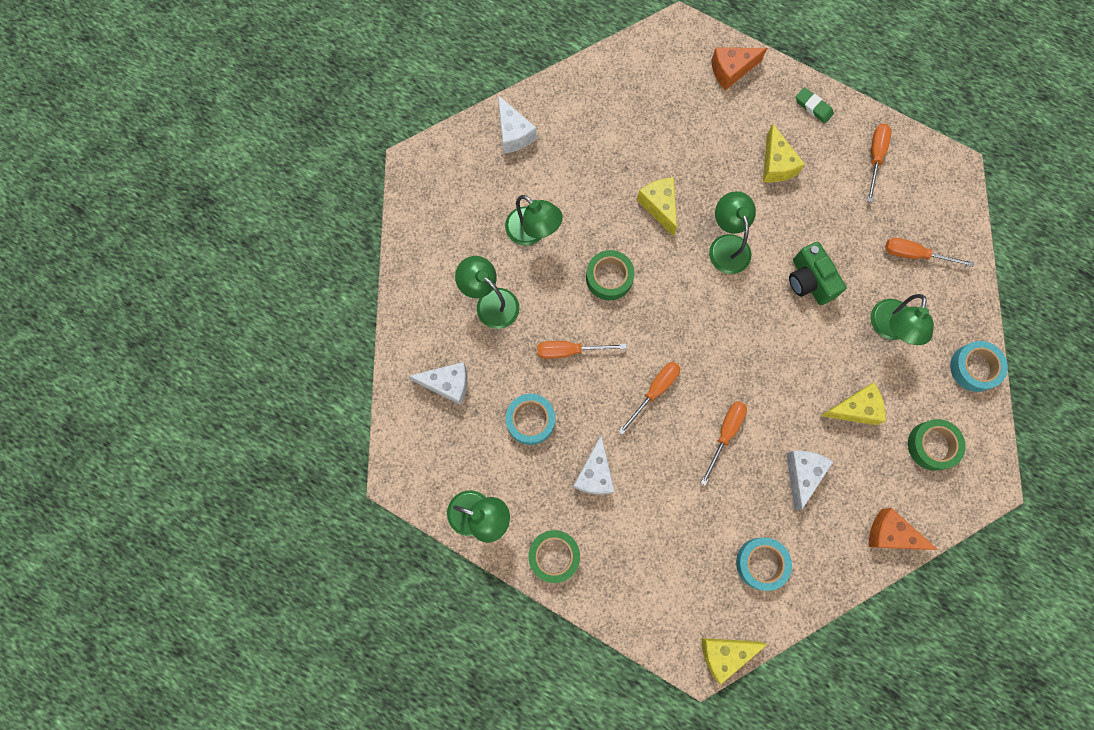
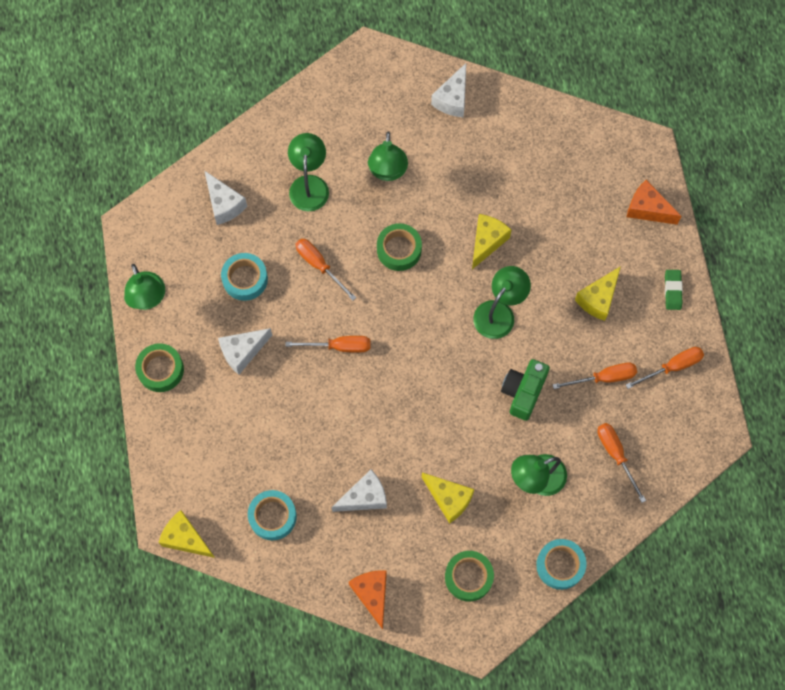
camera: 50 degrees right, 5 degrees down
(725, 434) = (349, 420): orange screwdriver -> orange screwdriver (603, 378)

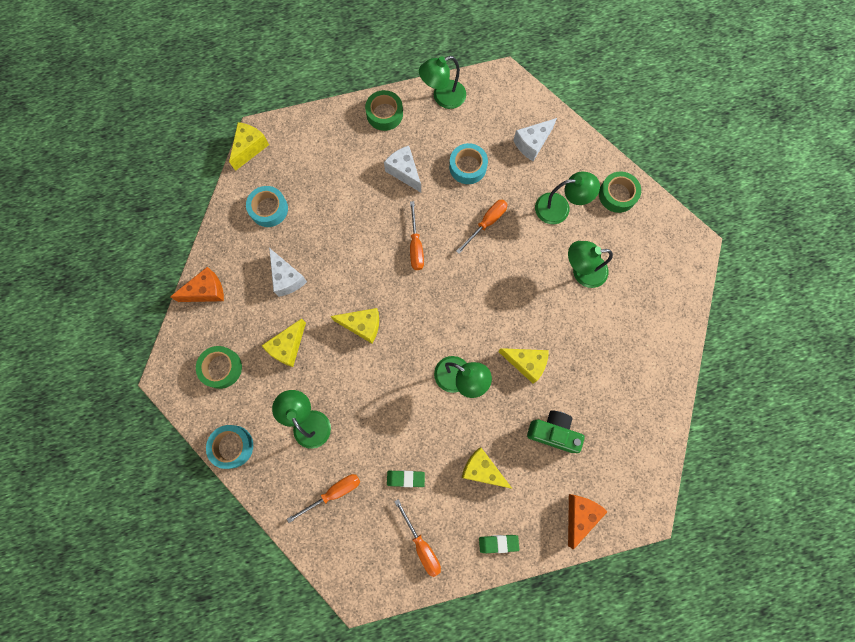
camera: 85 degrees right, 5 degrees up
(399, 250) = (509, 287): green tape -> green tape (617, 195)
(430, 413) = (362, 325): none -> yellow cheese
(452, 99) = (663, 322): white cheese -> none
(523, 392) = (386, 405): green camera -> green camera (553, 432)
(603, 378) = (405, 478): orange screwdriver -> green eraser

